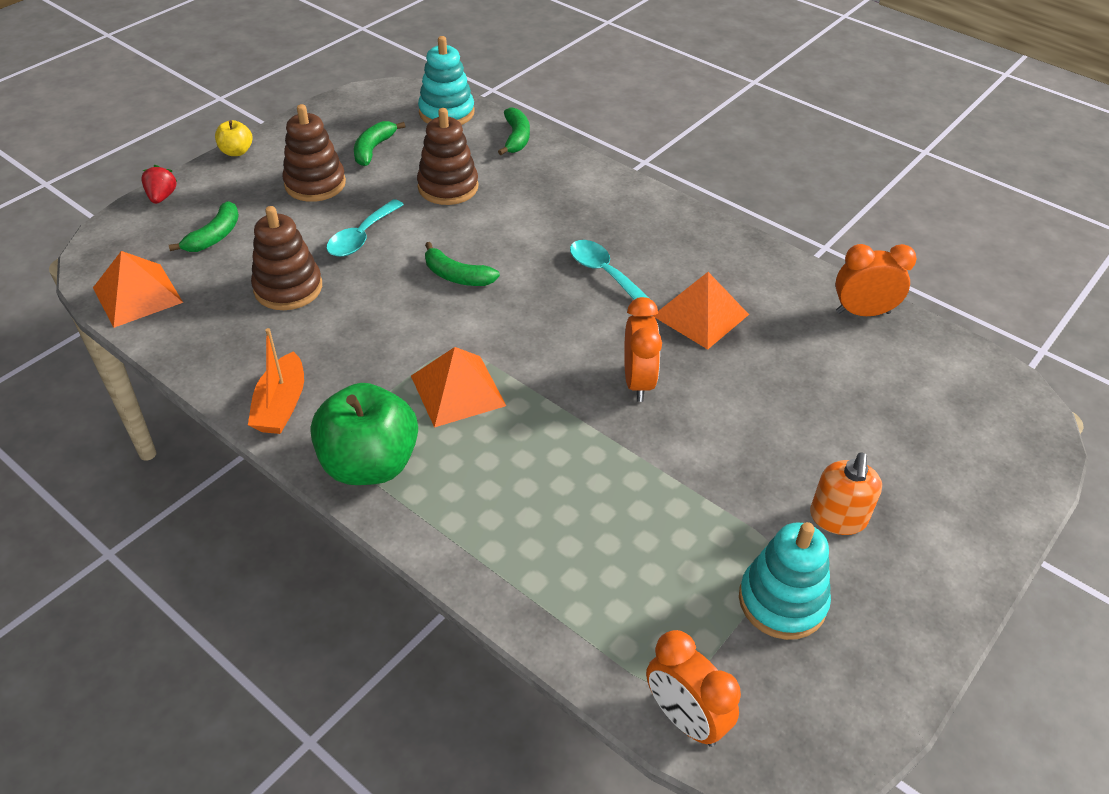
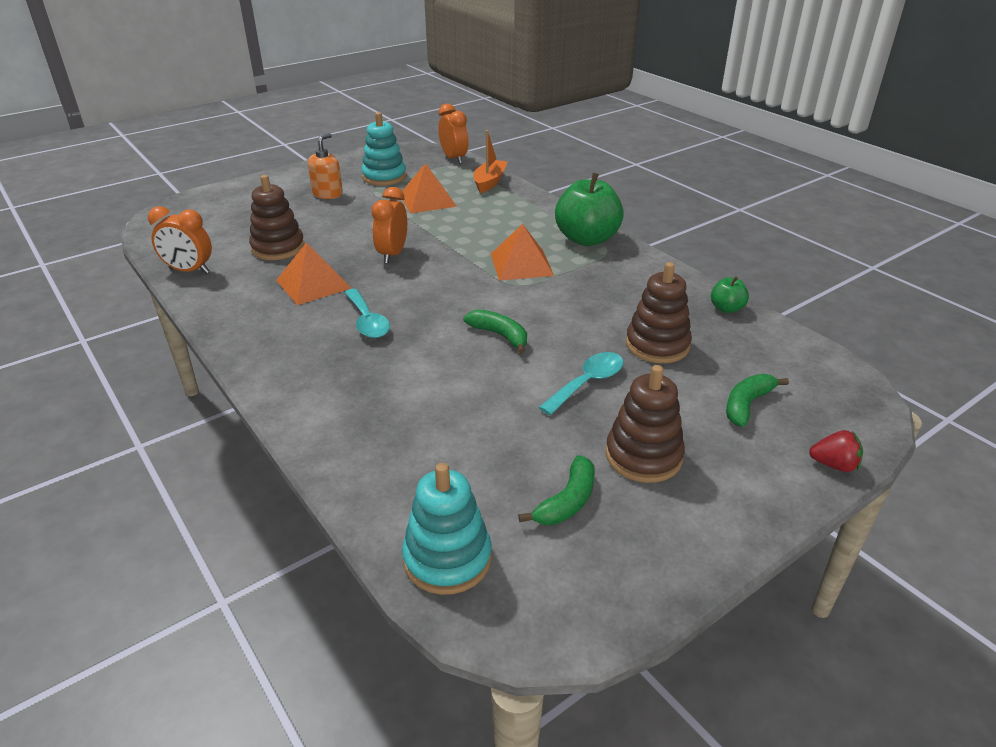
camera: 165 degrees left, 10 degrees down
(137, 295) = (800, 357): orange pyramid -> orange pyramid (427, 200)
(162, 197) = (834, 465): red strawberry -> red strawberry turned 90 degrees counterclockwise
(194, 352) = (726, 308): none -> green apple
(236, 152) = (762, 527): yellow apple -> none
(281, 405) = (649, 271): orange boat -> orange boat (489, 182)
(448, 187) = (482, 428): brown stacking toy -> brown stacking toy (278, 248)
(516, 138) = (367, 491): green banana -> none

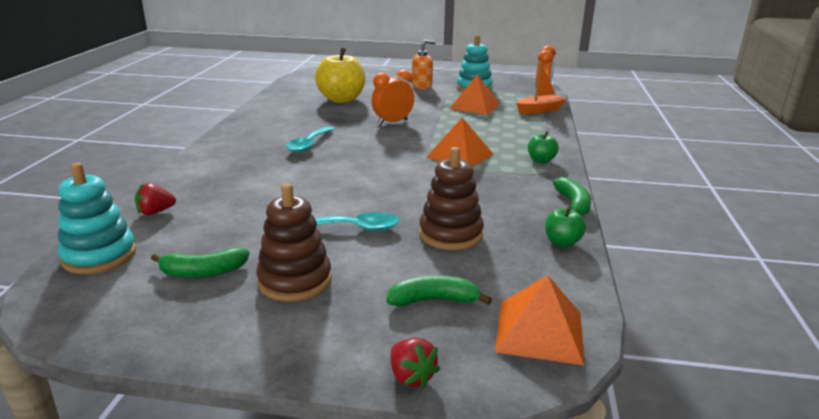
camera: 45 degrees right, 10 degrees down
(189, 271) = (282, 94): orange clock -> none
(278, 248) = (341, 99): brown stacking toy -> yellow apple
(313, 284) = (322, 119): orange pyramid -> orange pyramid (539, 331)
(390, 483) = (155, 212): none -> red strawberry
(500, 335) = (361, 181): green banana -> green banana (573, 204)
(587, 239) = (541, 160): green apple -> green apple, size x0.47

